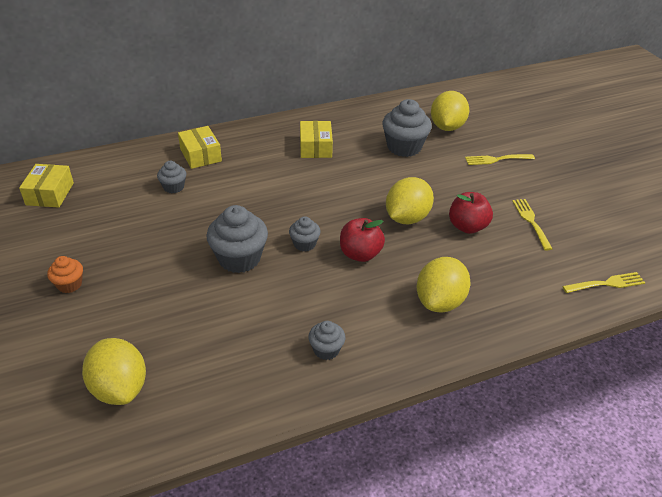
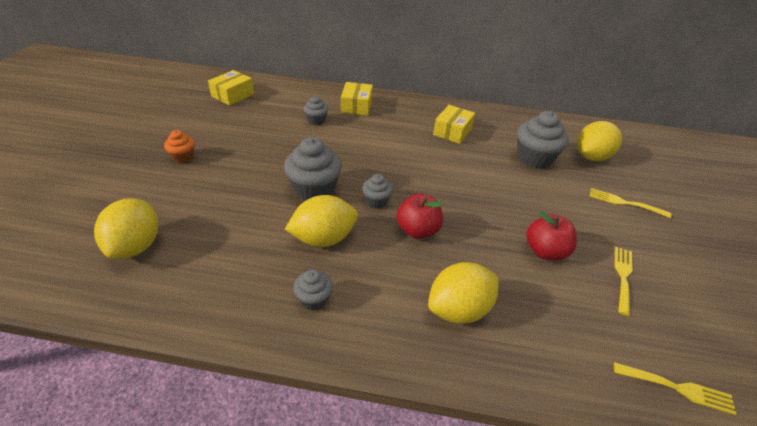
camera: 30 degrees right, 0 degrees up
(407, 218) = (488, 218): yellow lemon -> yellow lemon (323, 238)

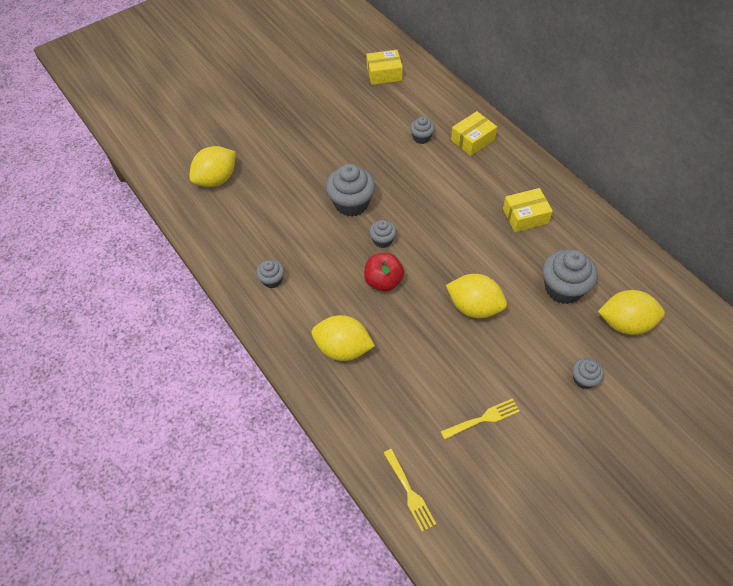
camera: 50 degrees right, 15 degrees up
(183, 157) = (296, 122): orange cupcake -> none
(323, 238) = (318, 245): yellow lemon -> yellow lemon (474, 307)
(545, 251) = (452, 360): red apple -> none
(625, 203) = (584, 379): yellow fork -> grey cupcake

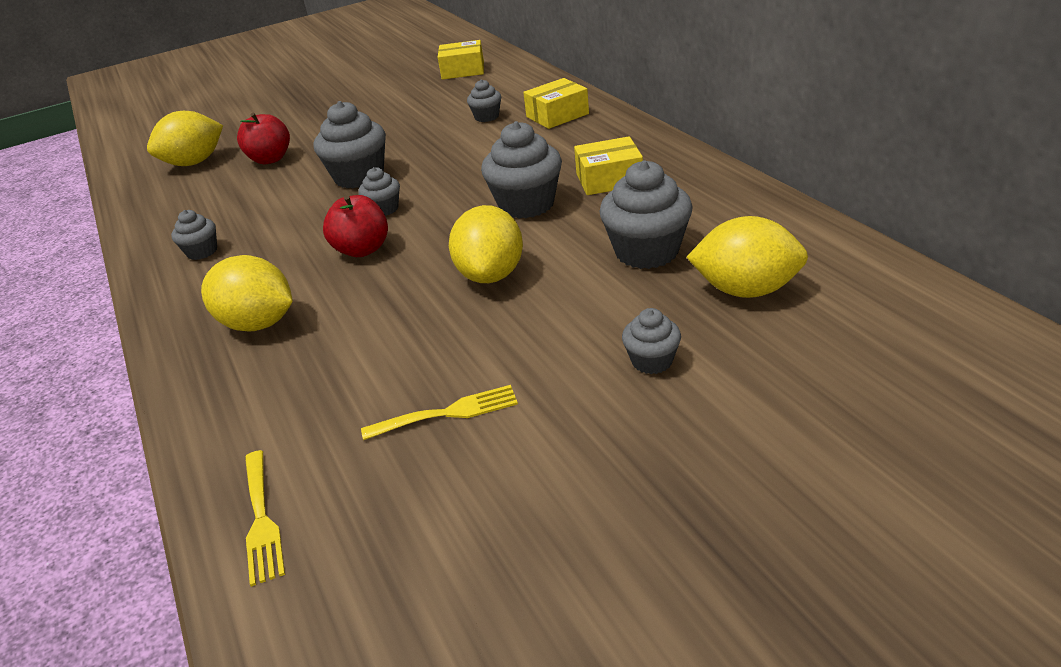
camera: 10 degrees right, 20 degrees down
(275, 179) = (270, 159): none -> red apple
(474, 307) = (491, 274): yellow lemon -> yellow lemon turned 60 degrees clockwise
(477, 240) = (526, 204): none -> grey cupcake

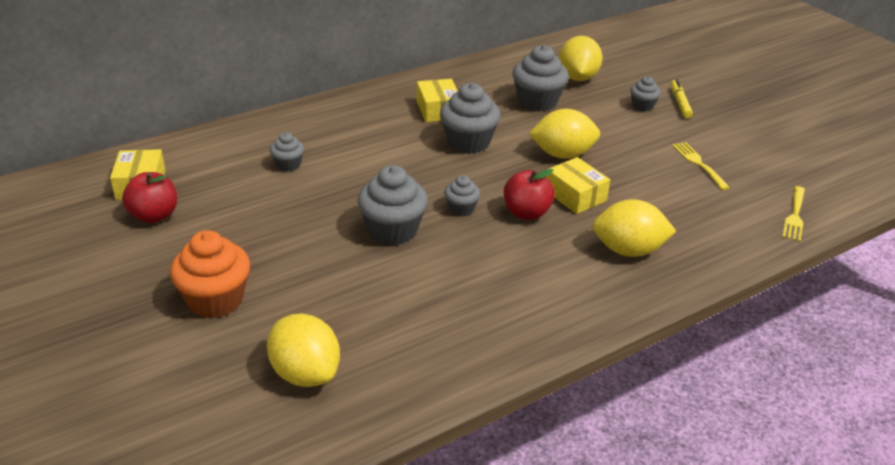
camera: 100 degrees left, 0 degrees up
(202, 251) = (523, 310): grey cupcake -> none
(258, 323) = (628, 250): yellow lemon -> yellow lemon turned 75 degrees clockwise
(261, 519) = (794, 215): yellow fork -> yellow fork turned 135 degrees clockwise
(270, 159) = (324, 303): red apple -> red apple (154, 215)
(298, 120) = (215, 300): none -> orange cupcake
(557, 115) = (307, 129): yellow box -> yellow box (575, 196)
(672, 412) = (680, 103): none -> yellow marker

